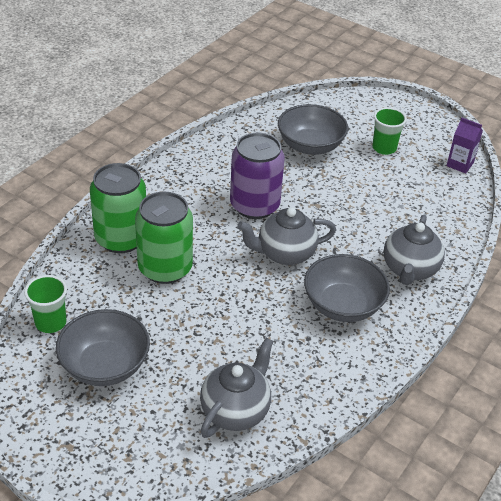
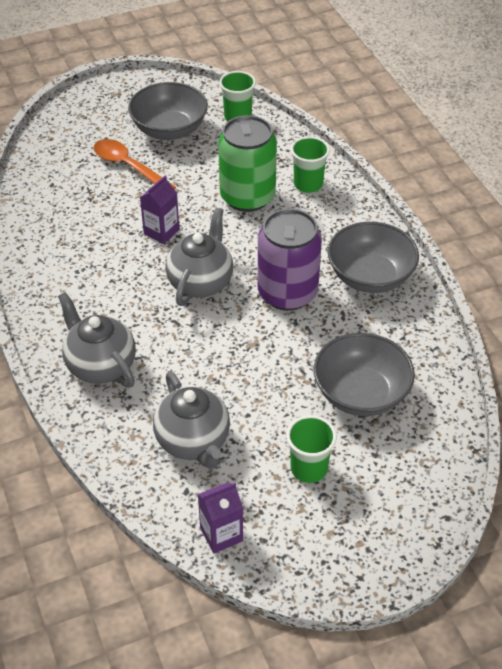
camera: 125 degrees right, 5 degrees up
(121, 239) = (308, 184): green can -> green cup
(184, 368) = (128, 166): none -> orange spoon
(236, 410) = (64, 177): grey teapot -> grey teapot (193, 441)
(250, 302) = (161, 232): none -> purple carton
(343, 305) = (103, 289): grey bowl -> grey bowl (370, 276)

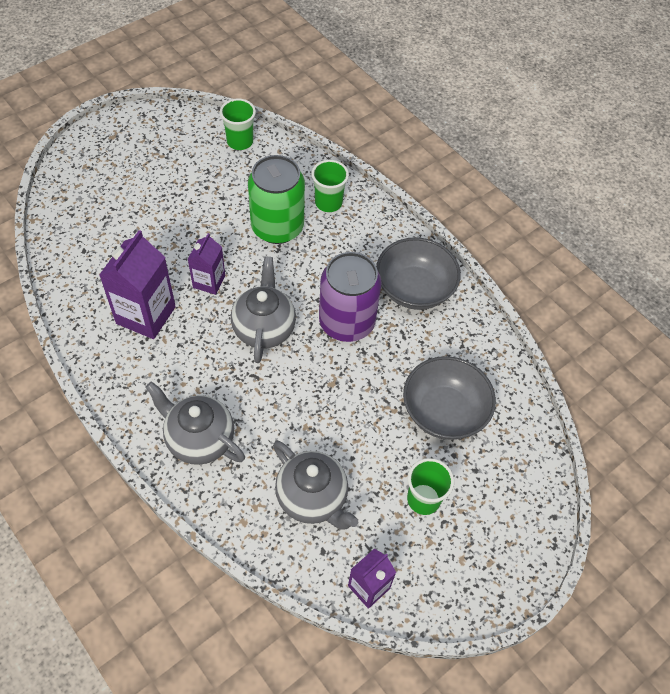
camera: 20 degrees left, 10 degrees up
(89, 249) = (146, 315): none -> purple carton
(128, 166) = (153, 216): orange spoon -> none
(169, 129) = (179, 167): grey bowl -> none

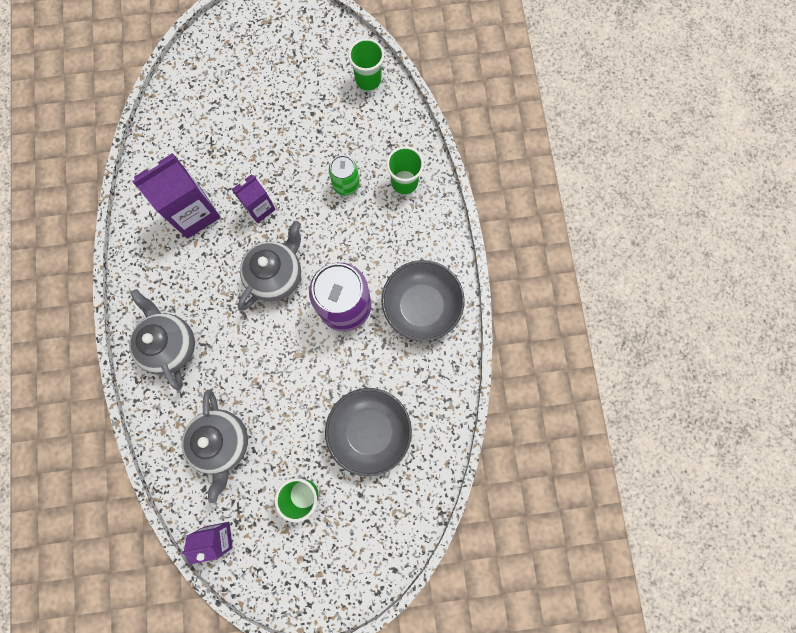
camera: 35 degrees right, 20 degrees up
(277, 227) = (346, 184): green can -> green can, size x0.54

